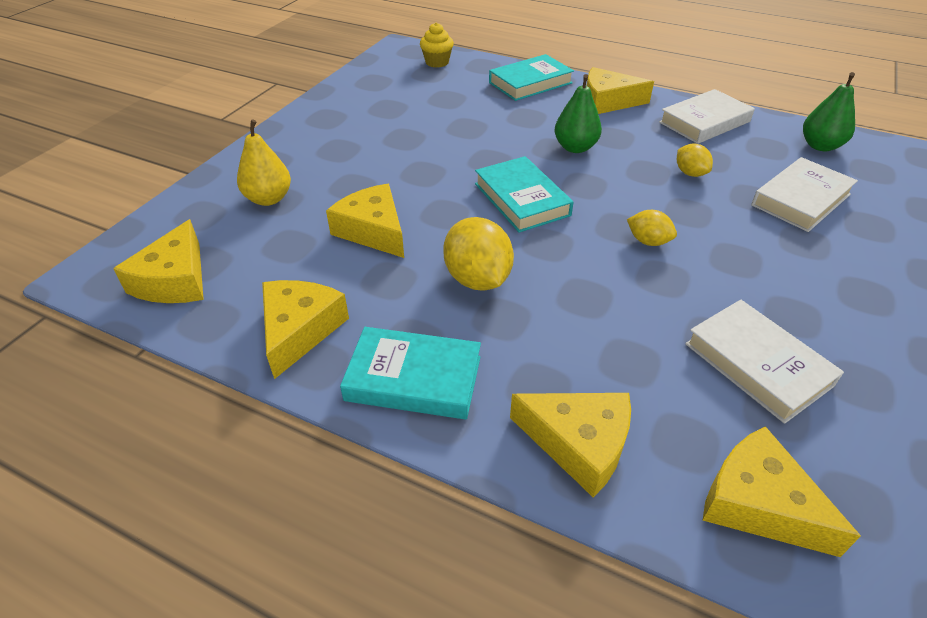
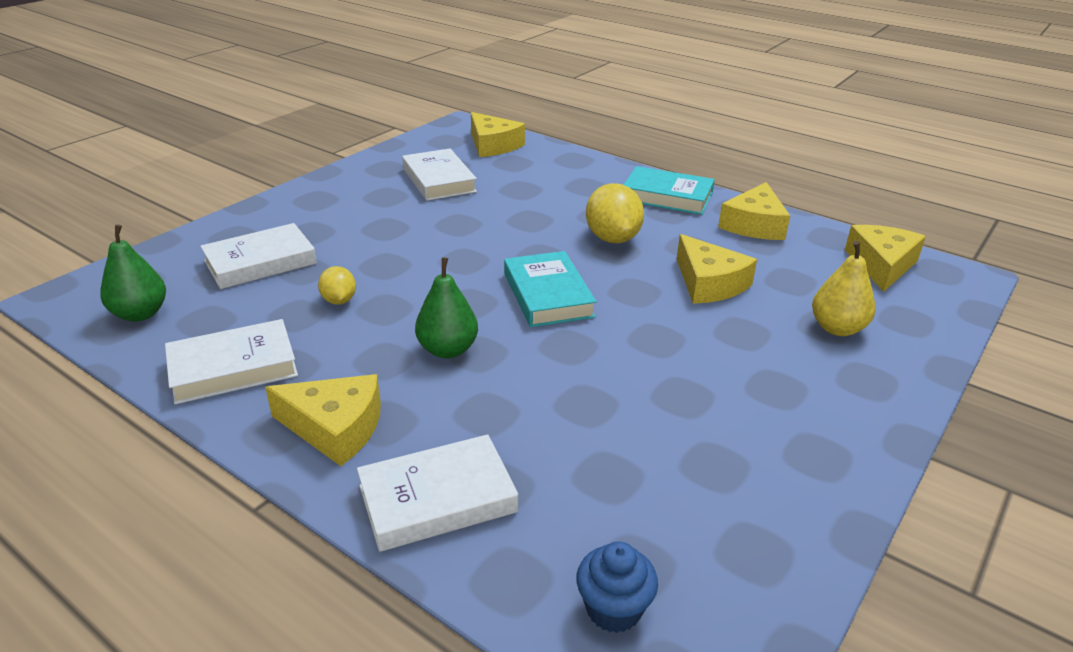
camera: 170 degrees left, 10 degrees down
(437, 62) = (613, 609): yellow cupcake -> blue cupcake
(530, 83) = (437, 499): turquoise book -> white book
(579, 444) = (572, 167): yellow cheese -> none
(648, 241) = (447, 247): yellow lemon -> none

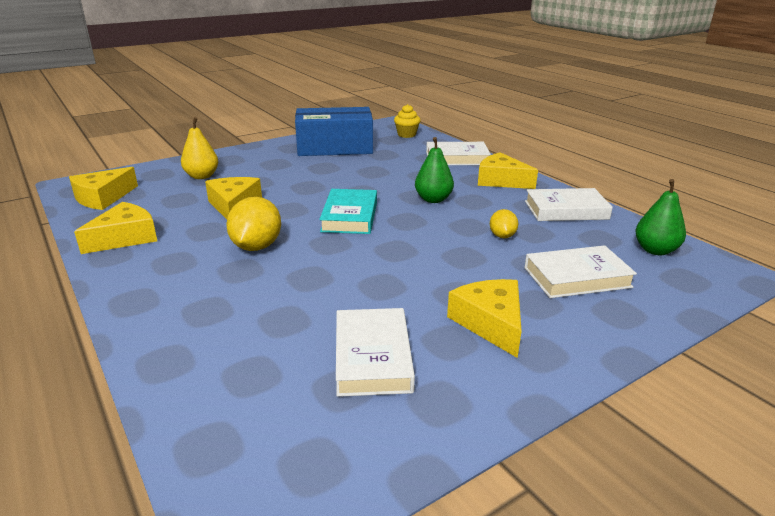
camera: 160 degrees left, 5 degrees down
(493, 145) = (244, 428): yellow cheese -> yellow cheese (490, 323)
(613, 609) = (406, 135): blue cupcake -> yellow cupcake
(667, 196) = (146, 279): turquoise book -> none
(732, 478) = (335, 147): none -> blue box

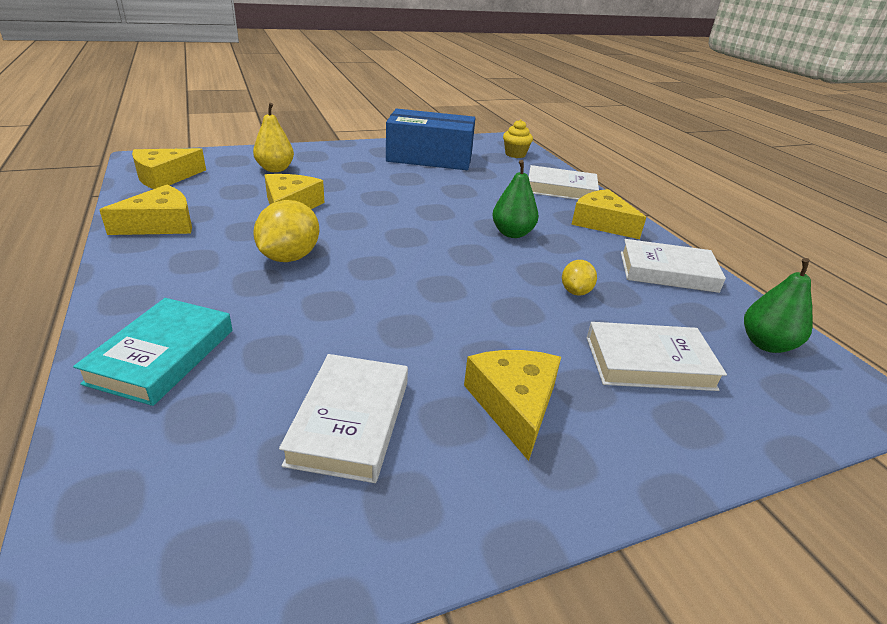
camera: 10 degrees right, 5 degrees up
(350, 216) = (408, 238): turquoise book -> turquoise book (162, 356)

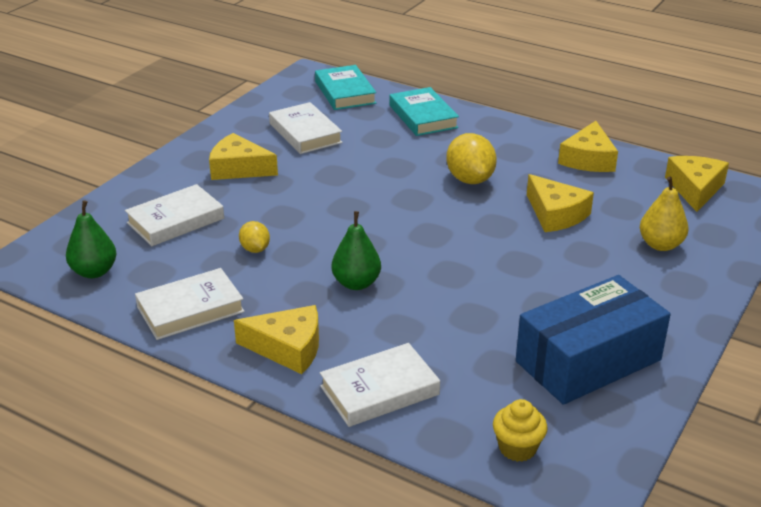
camera: 145 degrees right, 0 degrees up
(144, 493) = (345, 92): none -> turquoise book
(514, 404) = (238, 168): yellow cheese -> yellow cheese turned 150 degrees clockwise

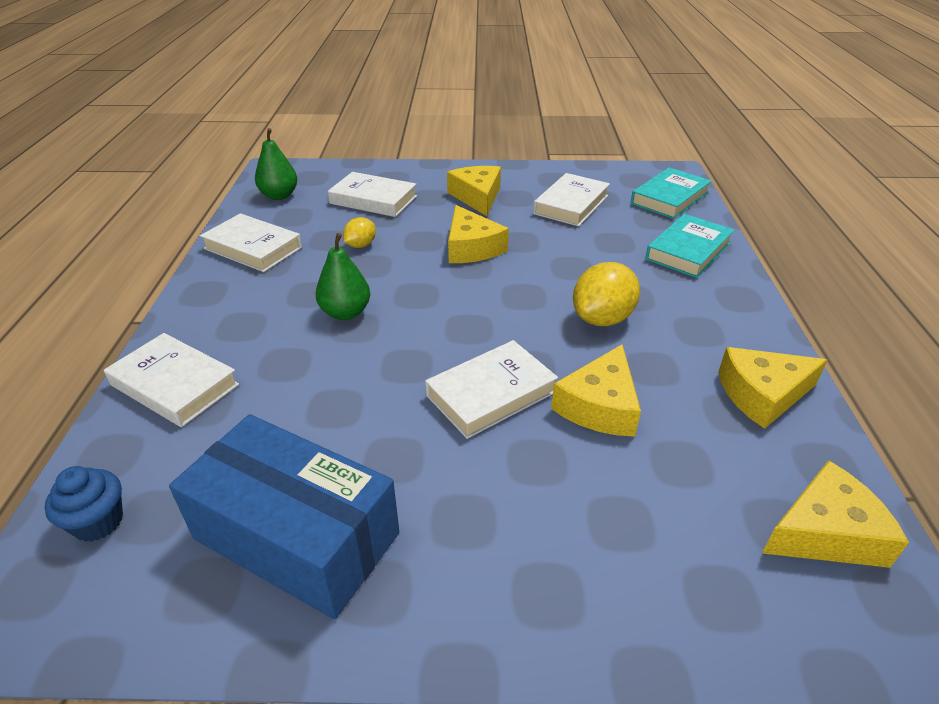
camera: 60 degrees right, 5 degrees up
(288, 348) = (221, 311): yellow cheese -> yellow cheese (471, 247)
(512, 249) = (491, 393): none -> white book
(517, 448) = (98, 522): yellow cupcake -> blue cupcake
(660, 245) = (627, 534): yellow pear -> none

